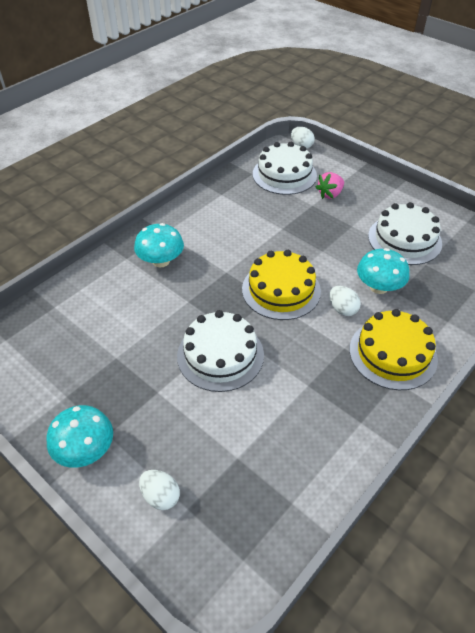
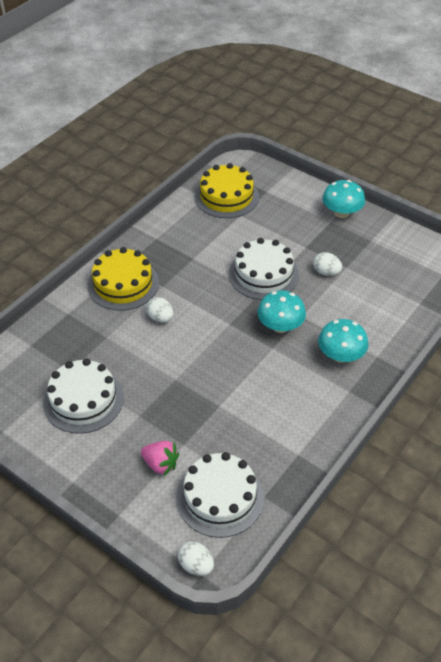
camera: 175 degrees right, 0 degrees up
(161, 496) = (285, 195): white egg -> white egg (326, 272)
(281, 290) = (217, 332): yellow cake -> yellow cake (226, 196)
(330, 194) = (160, 464): pink strawberry -> pink strawberry turned 75 degrees clockwise
(379, 287) = (123, 341): turquoise mushroom -> turquoise mushroom (280, 326)

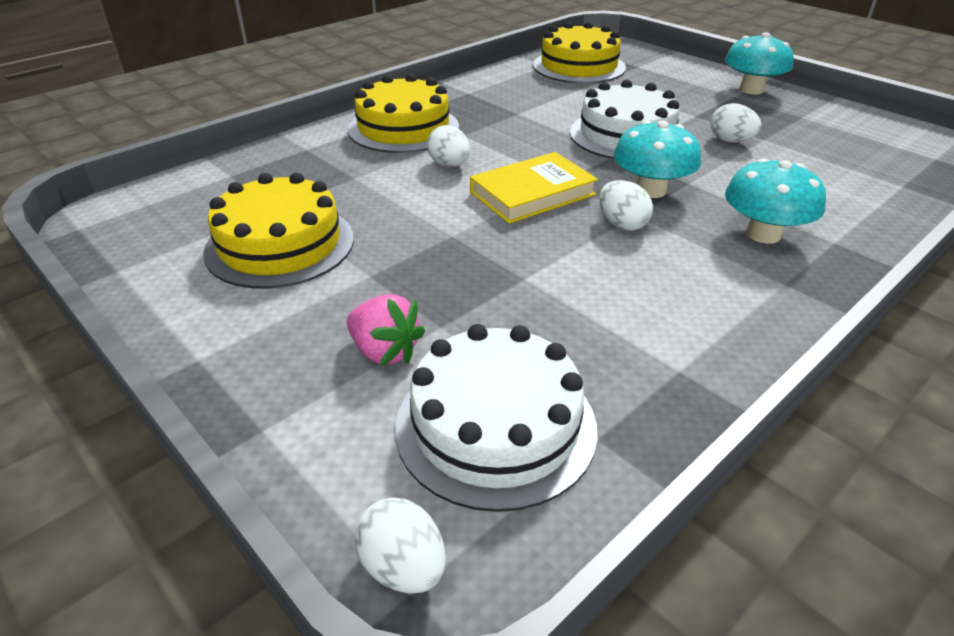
camera: 10 degrees right, 10 degrees down
(83, 400) = (280, 244): white cake -> yellow cake
(214, 338) = (532, 193): none -> yellow book
(266, 357) = (622, 224): none -> white egg

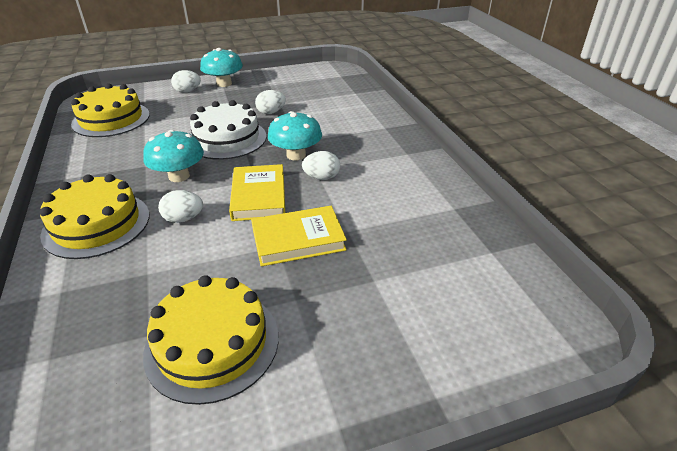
camera: 65 degrees left, 0 degrees up
(385, 351) = (386, 313): pink strawberry -> none
(403, 567) = (561, 351): white egg -> white egg (187, 91)
(474, 245) = (298, 239): none -> yellow book
(495, 426) = (471, 284): white cake -> none
(763, 234) = (365, 141): turquoise mushroom -> turquoise mushroom (179, 176)

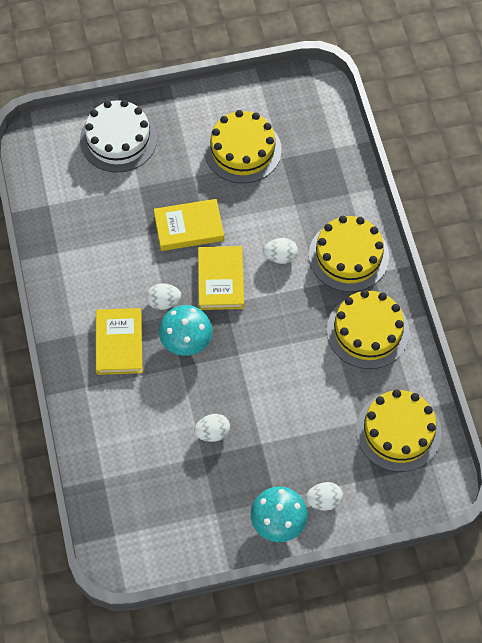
camera: 175 degrees left, 25 degrees up
(106, 169) = (367, 331): none -> yellow cake
(179, 176) = (296, 315): turquoise mushroom -> none
(227, 139) = (259, 377): white cake -> white cake (118, 139)
(361, 150) = (119, 343): none -> yellow book

